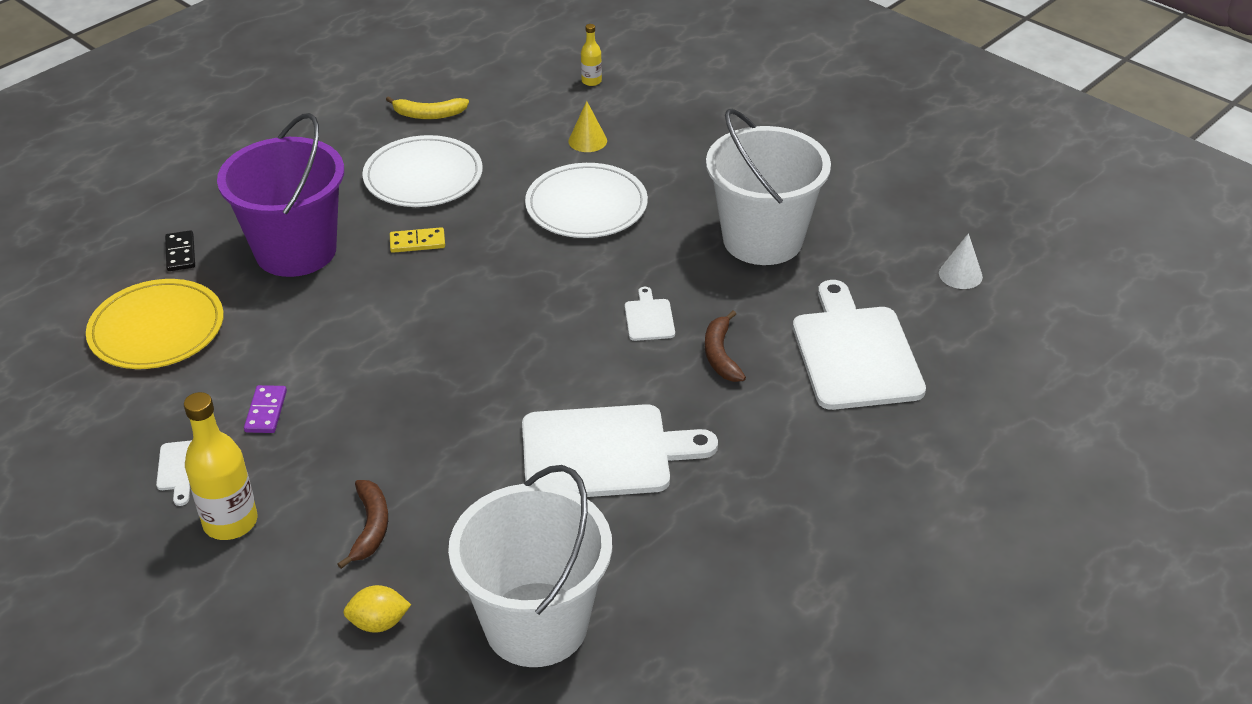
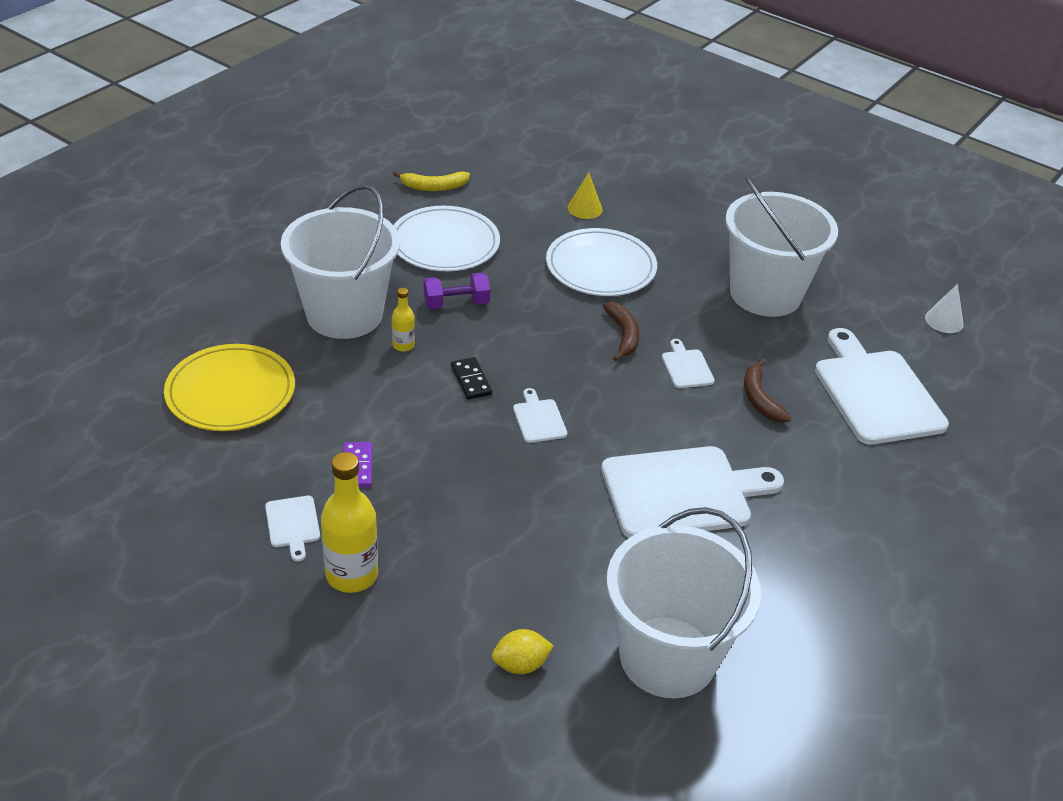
camera: 10 degrees left, 0 degrees up
(180, 253) = (234, 319): black domino -> black domino (471, 380)
(296, 251) = (344, 314): purple bucket -> white bucket
(370, 527) = (487, 573): brown banana -> brown banana (623, 335)
(417, 242) = (456, 304): yellow domino -> purple dumbbell
(471, 368) = (539, 419): none -> white cutting board
(591, 81) = (573, 155): yellow bottle -> yellow bottle (403, 345)

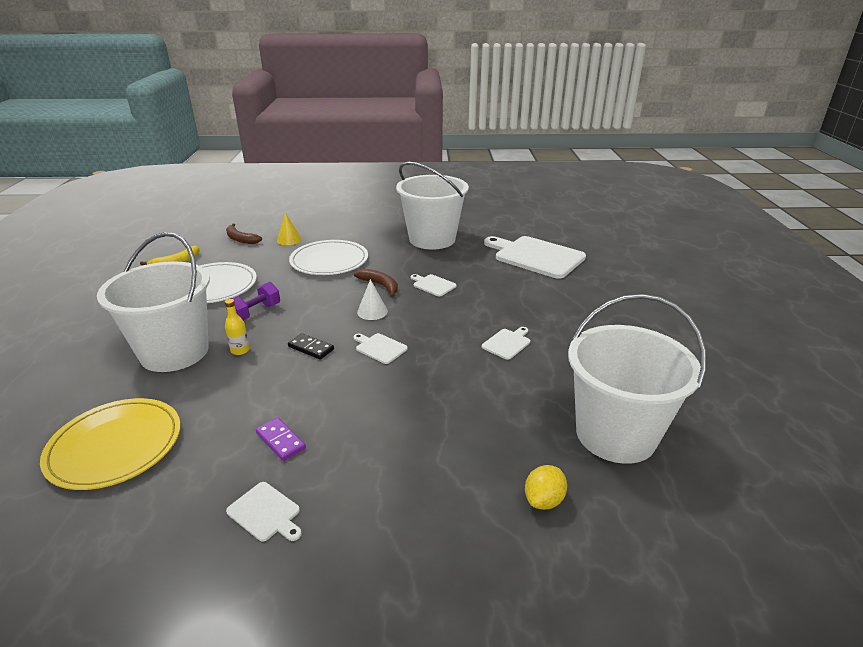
camera: 35 degrees left, 10 degrees down
(352, 575) = (354, 520): yellow bottle -> none
(682, 492) = (507, 343): white cutting board -> white cutting board, size x0.44
(760, 398) = (488, 282): brown banana -> brown banana (240, 239)
(944, 320) = (524, 219): white cone -> white cone (372, 311)

